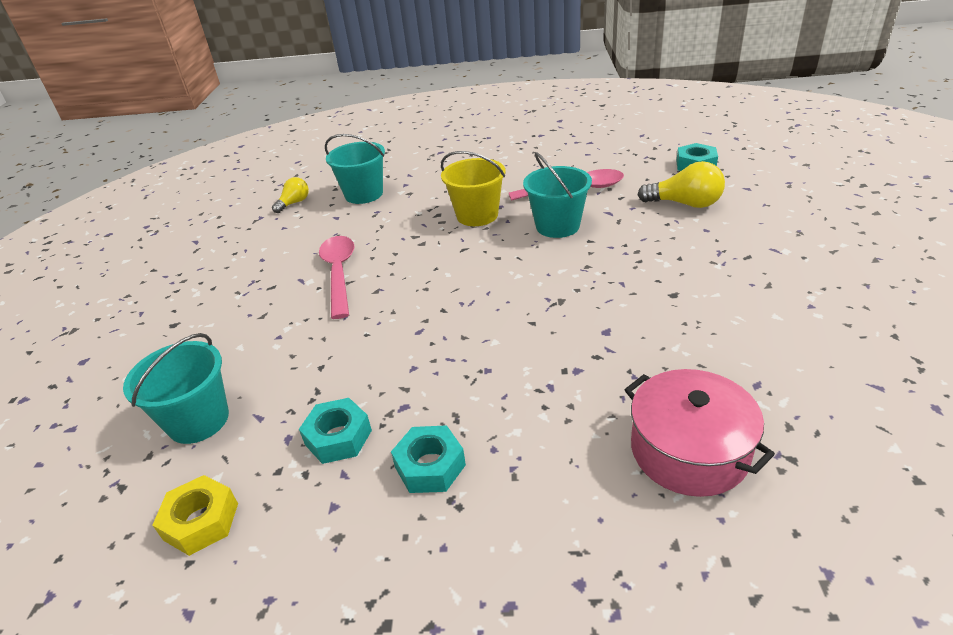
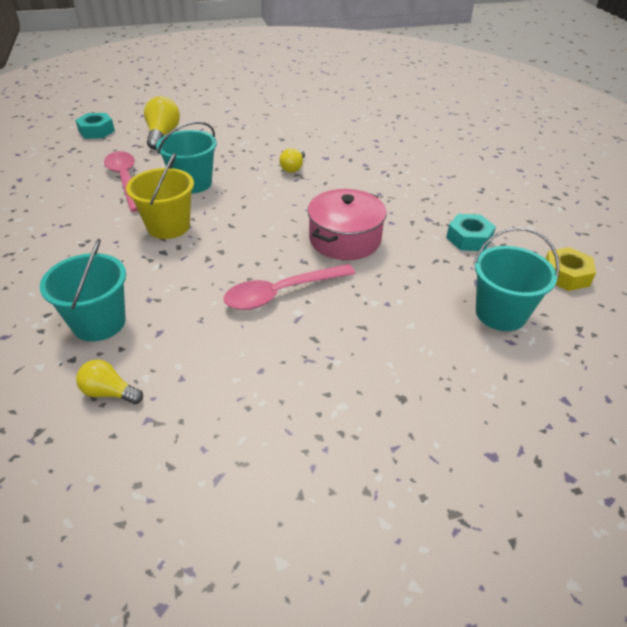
camera: 110 degrees left, 5 degrees up
(430, 466) = (465, 201): turquoise nut -> none
(579, 298) = (293, 168): none -> yellow light bulb
(689, 450) = (407, 135): pink pot -> pink pot (345, 239)

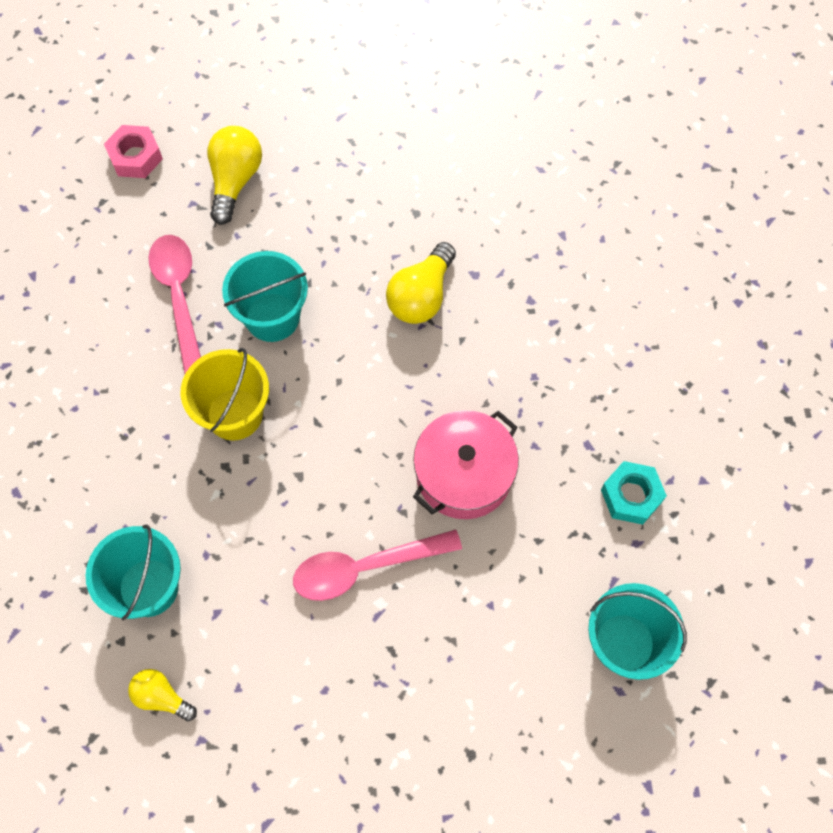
camera: 10 degrees right, 25 degrees up
(96, 131) = (135, 157): turquoise nut -> pink nut
(293, 168) = (421, 296): yellow light bulb -> yellow light bulb, size x1.62
(566, 275) = (733, 587): yellow nut -> none

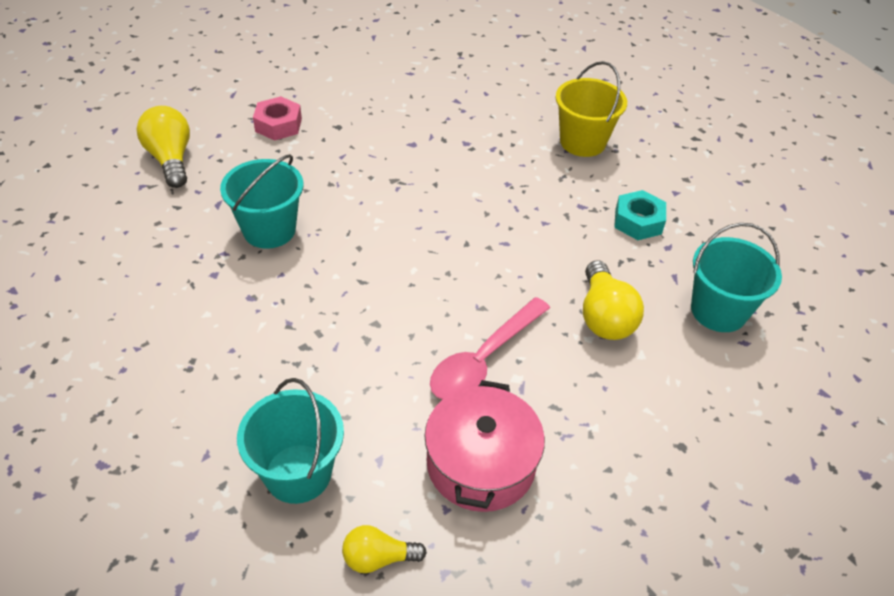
camera: 35 degrees left, 20 degrees down
(135, 157) = (66, 175): pink nut -> pink nut (278, 125)
(179, 297) = (173, 249): pink spoon -> none
(234, 414) = (284, 306): yellow bucket -> yellow bucket (582, 142)
(421, 296) = (382, 171): yellow light bulb -> yellow light bulb (604, 316)
(464, 474) = (508, 262): pink pot -> pink pot (480, 463)

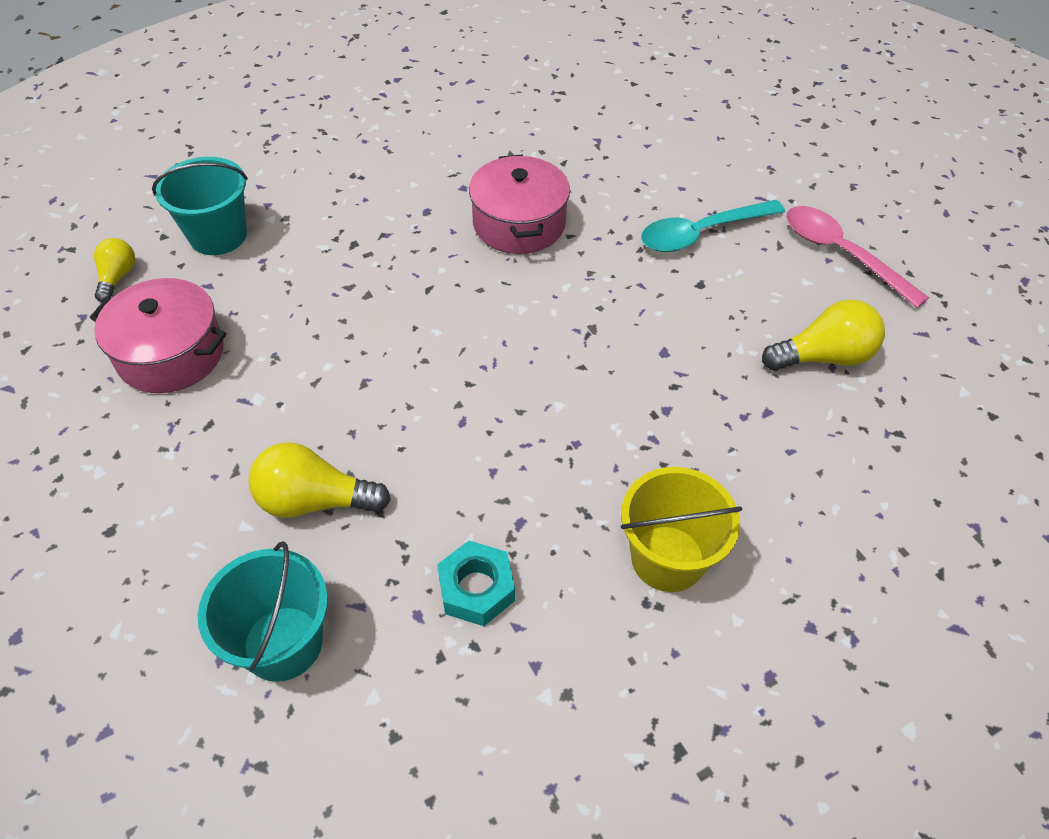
camera: 100 degrees right, 5 degrees up
(171, 159) = (639, 156): yellow light bulb -> yellow light bulb (823, 357)
(269, 230) = (519, 223): turquoise bucket -> pink pot
(278, 125) = (701, 233): pink nut -> turquoise spoon
(483, 359) = (291, 374): pink spoon -> pink spoon (841, 254)

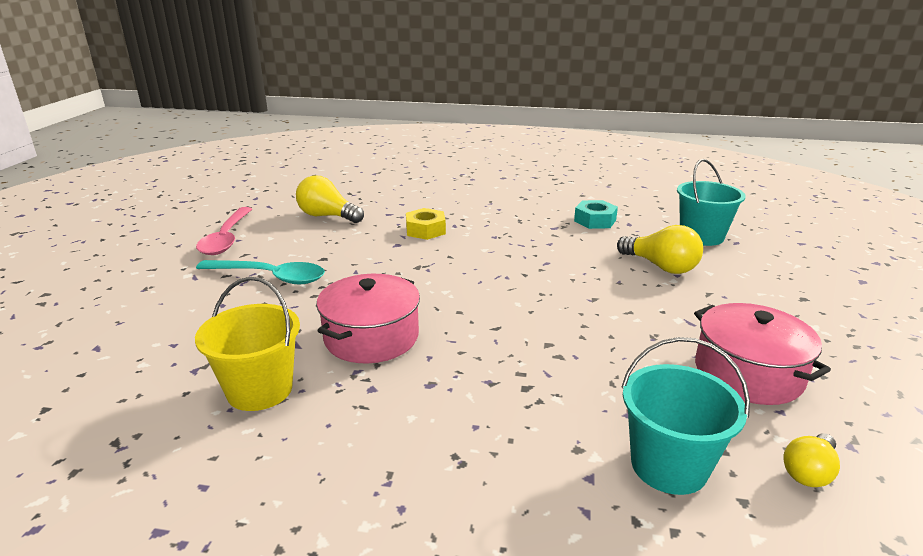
camera: 140 degrees left, 25 degrees down
(667, 558) = (501, 202): yellow bucket -> yellow bucket (259, 390)
(672, 402) = (425, 230): none -> yellow nut

